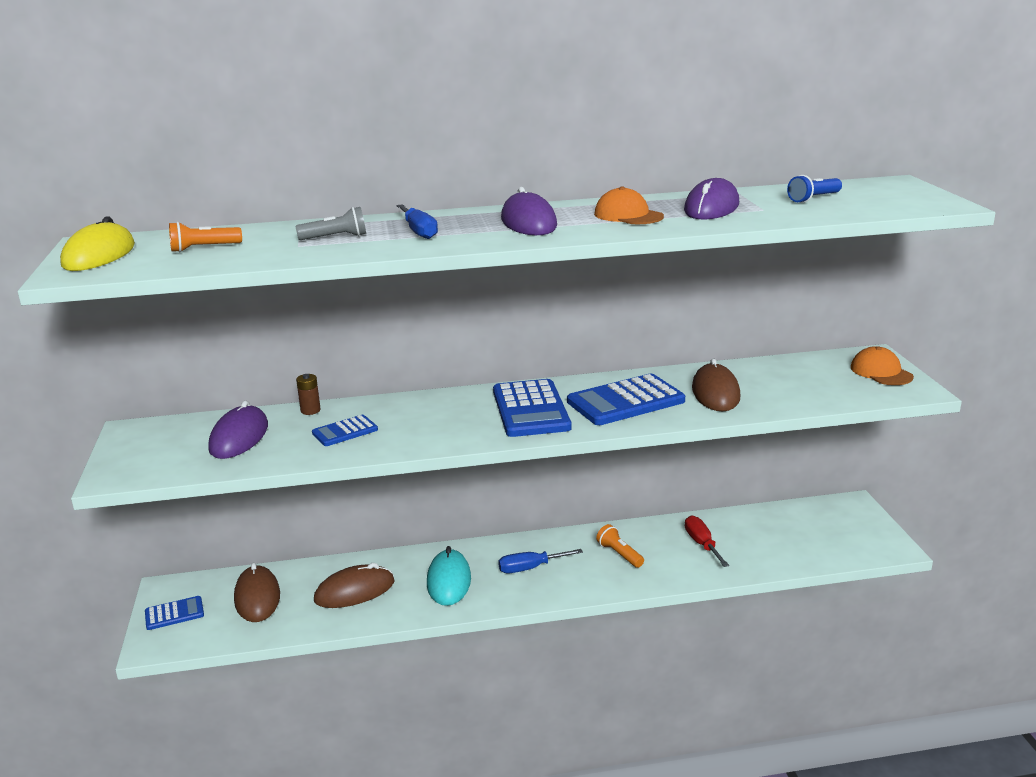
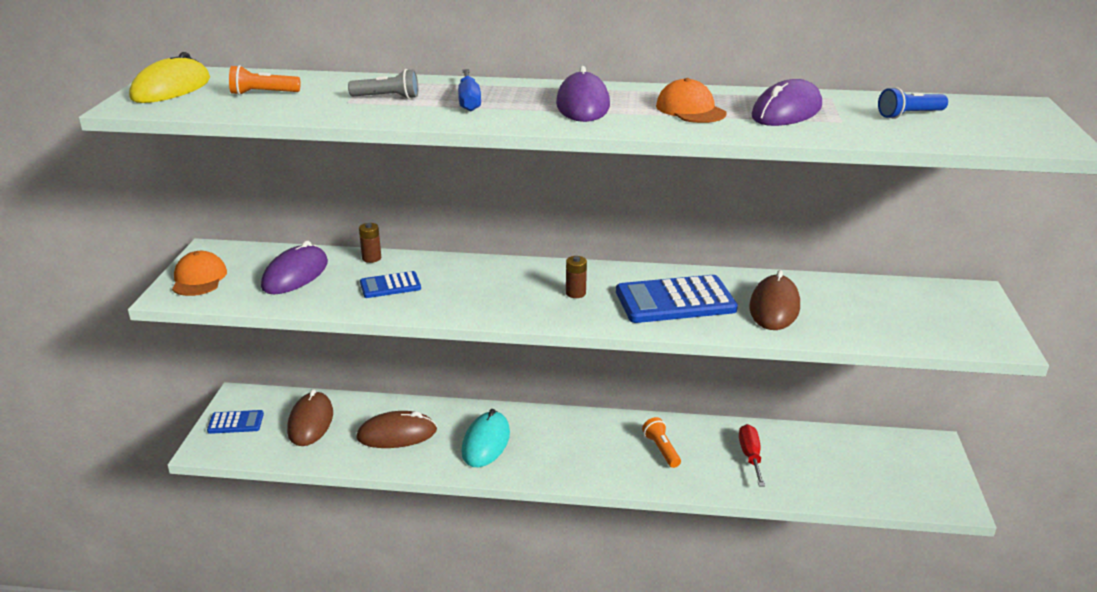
camera: 15 degrees right, 5 degrees up
(530, 409) = (575, 293): blue calculator -> brown battery
(530, 568) = (568, 446): blue screwdriver -> none
(881, 372) = (972, 314): orange cap -> orange cap (199, 278)

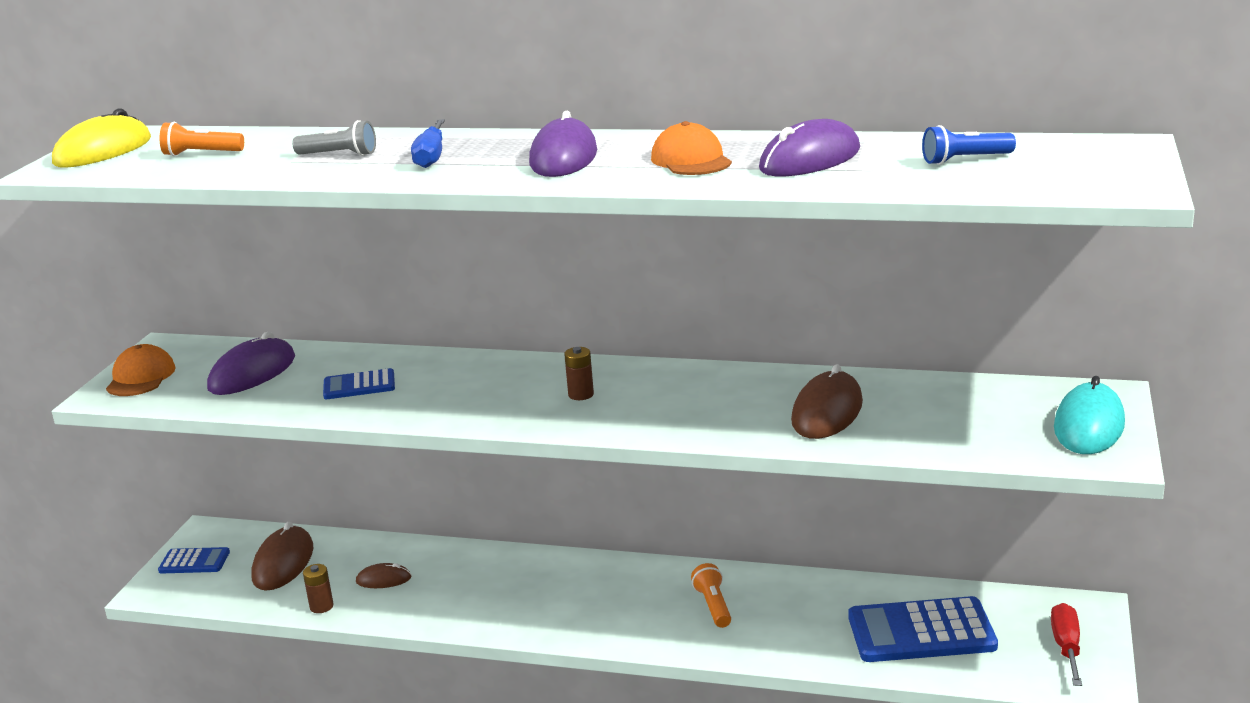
camera: 10 degrees right, 5 degrees down
(371, 258) = (348, 354): brown battery -> brown battery (321, 606)
(397, 434) = (383, 579): brown mouse -> brown mouse, size x0.55
(486, 442) = (491, 592): turquoise mouse -> turquoise mouse (1089, 426)
(675, 301) = (702, 404): blue calculator -> blue calculator (921, 632)
(750, 456) = (829, 617): red screwdriver -> red screwdriver (1066, 647)

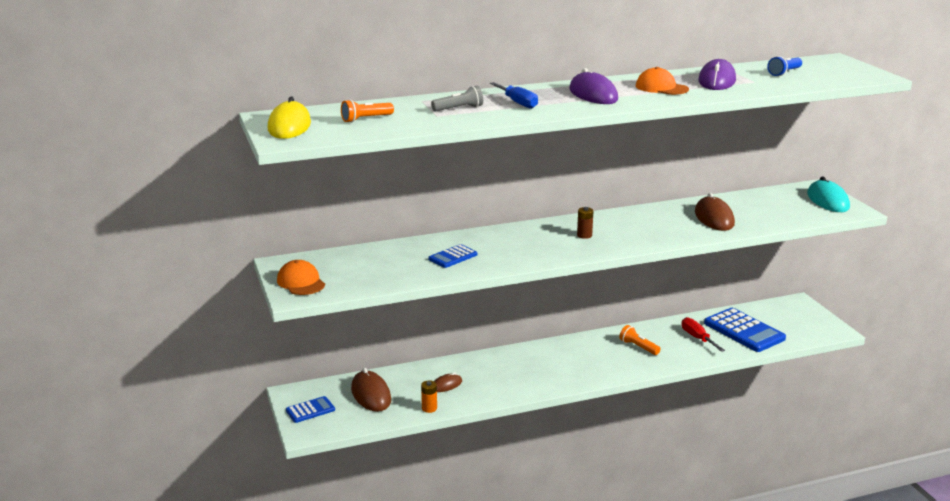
camera: 35 degrees left, 0 degrees up
(252, 373) = (373, 265): purple mouse -> none
(321, 606) = (429, 408): brown battery -> orange battery
(921, 632) = (744, 331): blue calculator -> blue calculator turned 90 degrees counterclockwise
(1066, 647) = (808, 320): red screwdriver -> red screwdriver (697, 338)

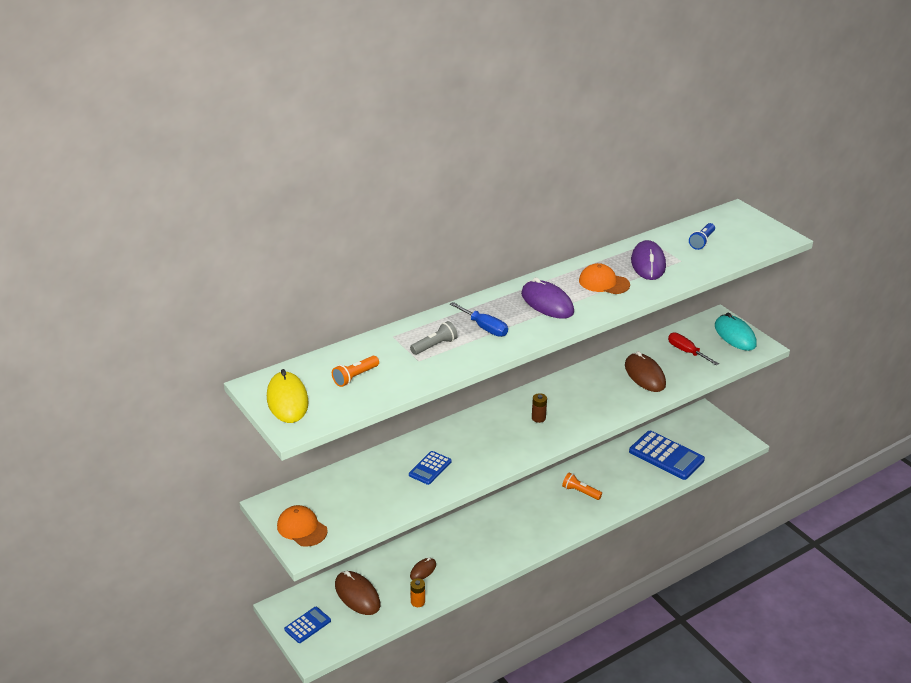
camera: 15 degrees left, 10 degrees up
(697, 338) = (628, 472): red screwdriver -> red screwdriver (686, 352)

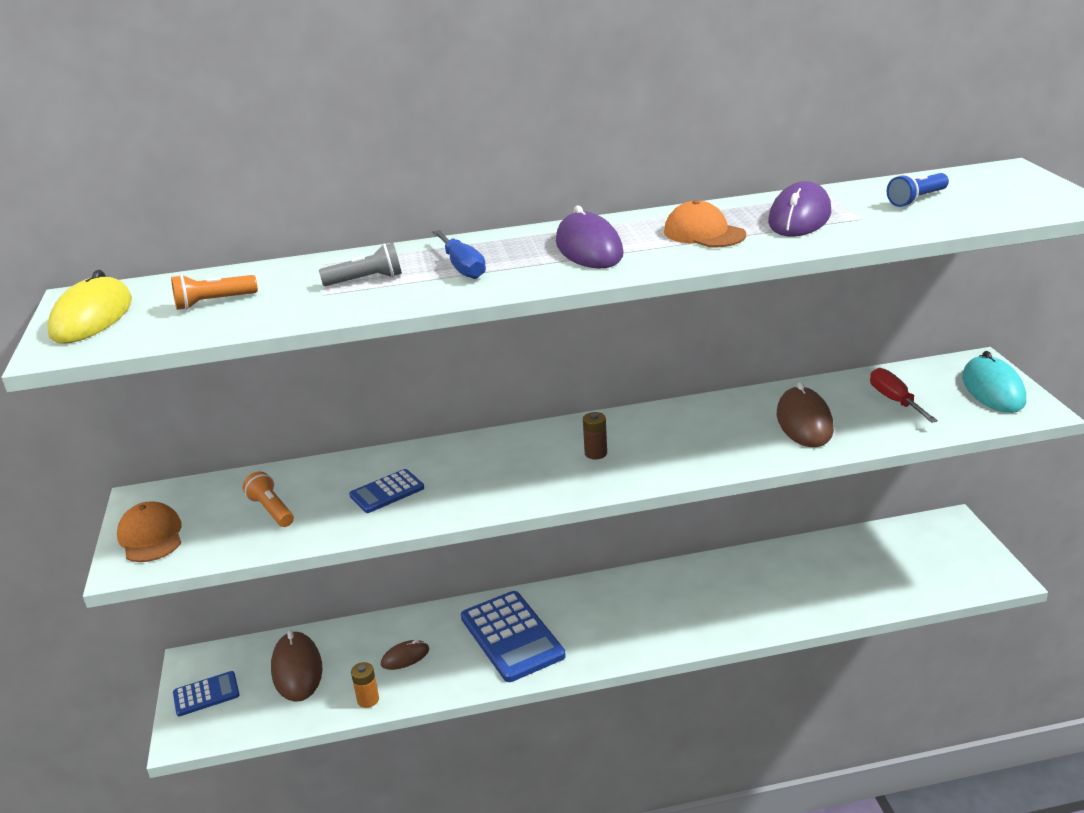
camera: 25 degrees right, 5 degrees down
(580, 492) = (697, 598): orange flashlight -> orange flashlight (271, 510)
(666, 456) = (861, 573): blue calculator -> blue calculator (512, 637)

